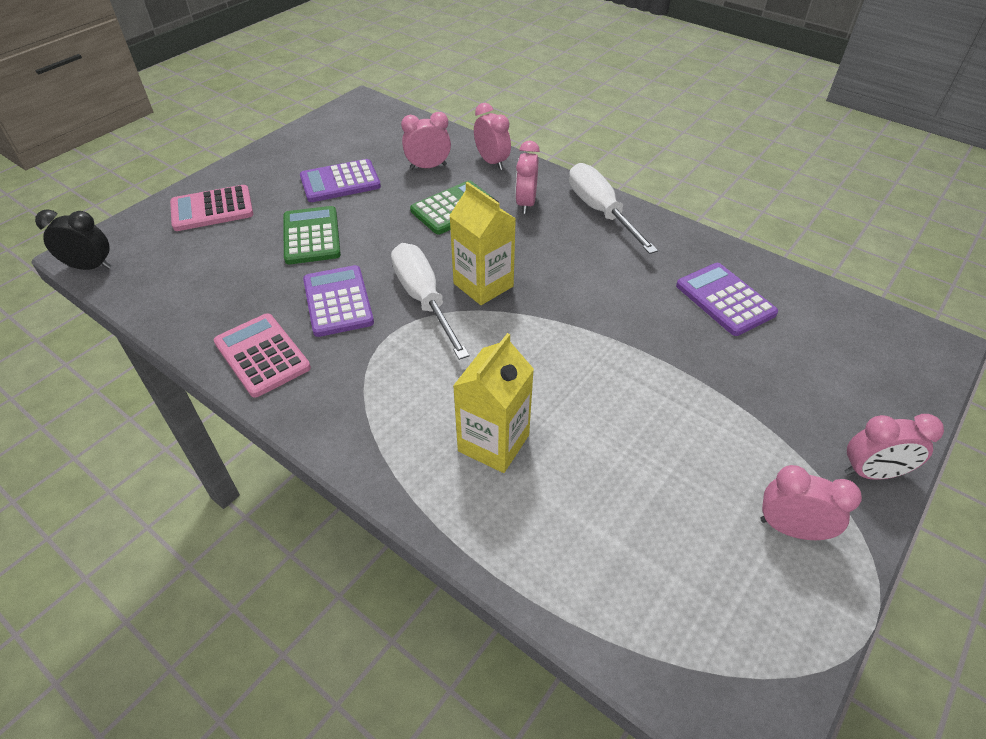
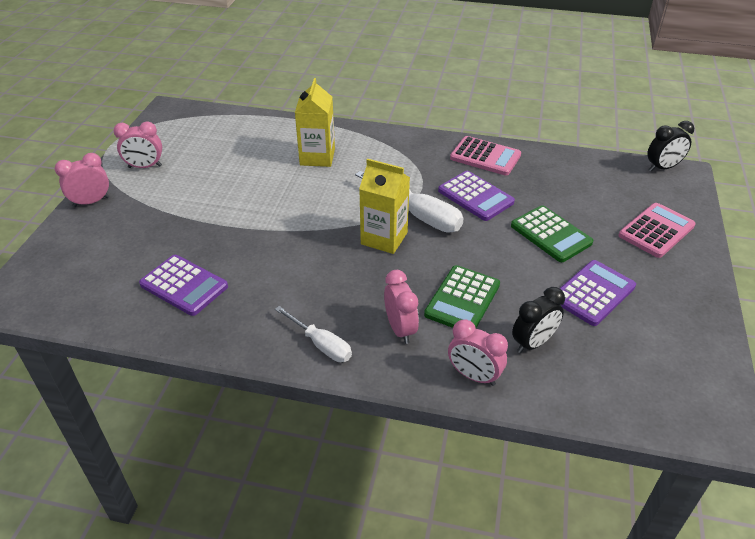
camera: 155 degrees right, 5 degrees down
(428, 167) = (533, 343): pink clock -> black clock
(600, 211) = (321, 344): white screwdriver -> white screwdriver, size x0.63

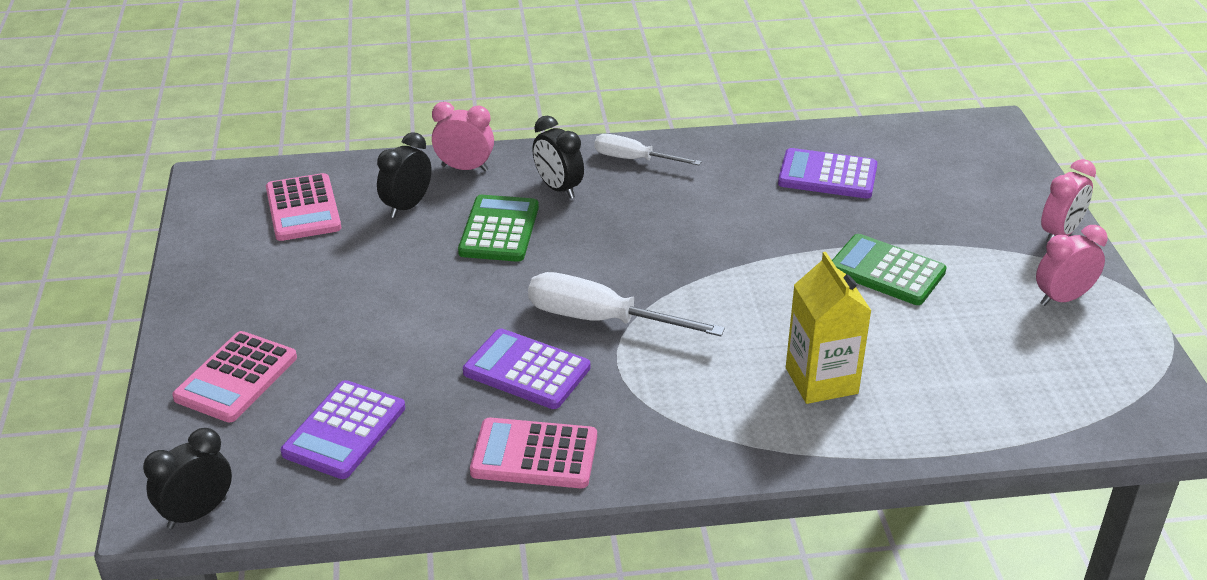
camera: 160 degrees right, 5 degrees down
(384, 238) = (631, 277): yellow carton -> none
(400, 329) = (558, 188): pink clock -> black clock
(550, 234) = (399, 335): green calculator -> green calculator (886, 271)
(593, 293) = (337, 271): purple calculator -> purple calculator (344, 430)
(626, 365) = (303, 209): none -> pink calculator

